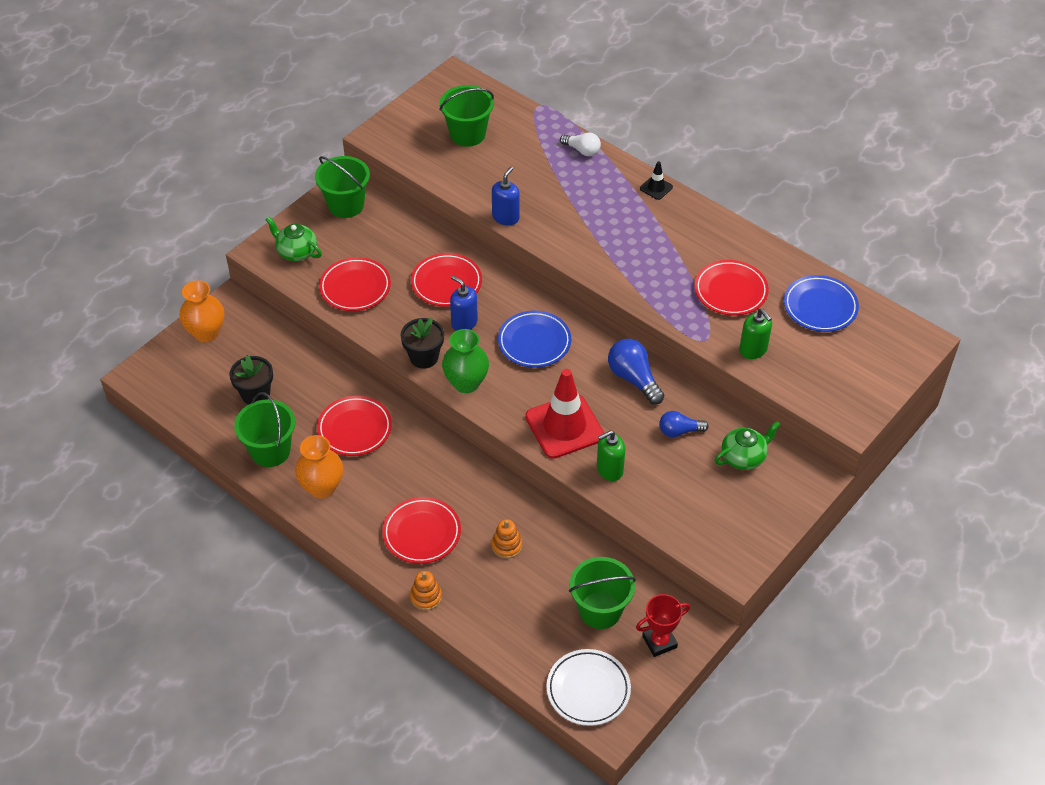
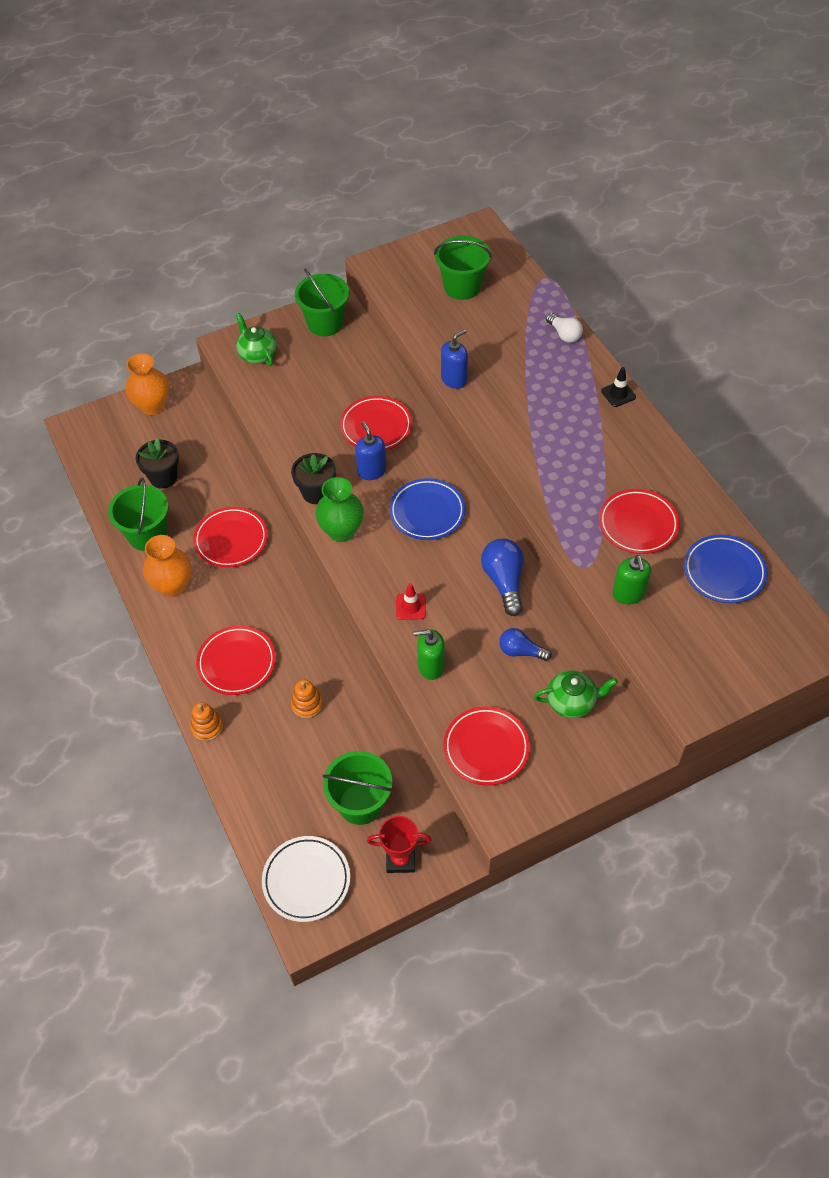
camera: 25 degrees right, 5 degrees up
(355, 287) = (291, 405): red plate -> red plate (486, 748)
(564, 426) = (411, 606): red traffic cone -> red traffic cone, size x0.44

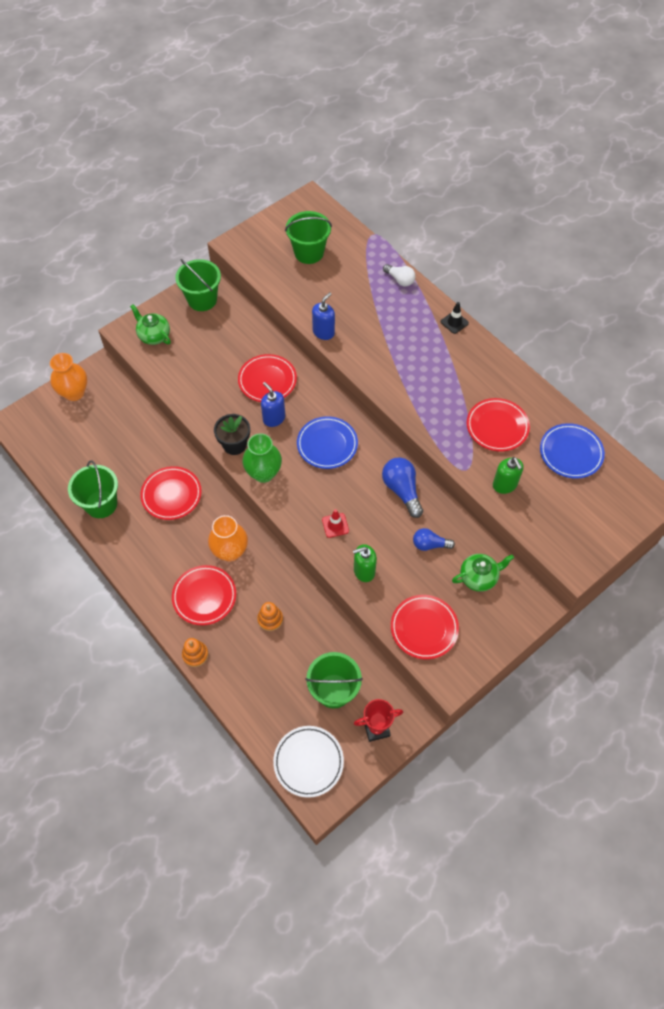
camera: 15 degrees left, 5 degrees up
(163, 477) = (100, 452): black flower pot -> none
(173, 586) = (134, 543): orange vase -> orange vase (230, 551)

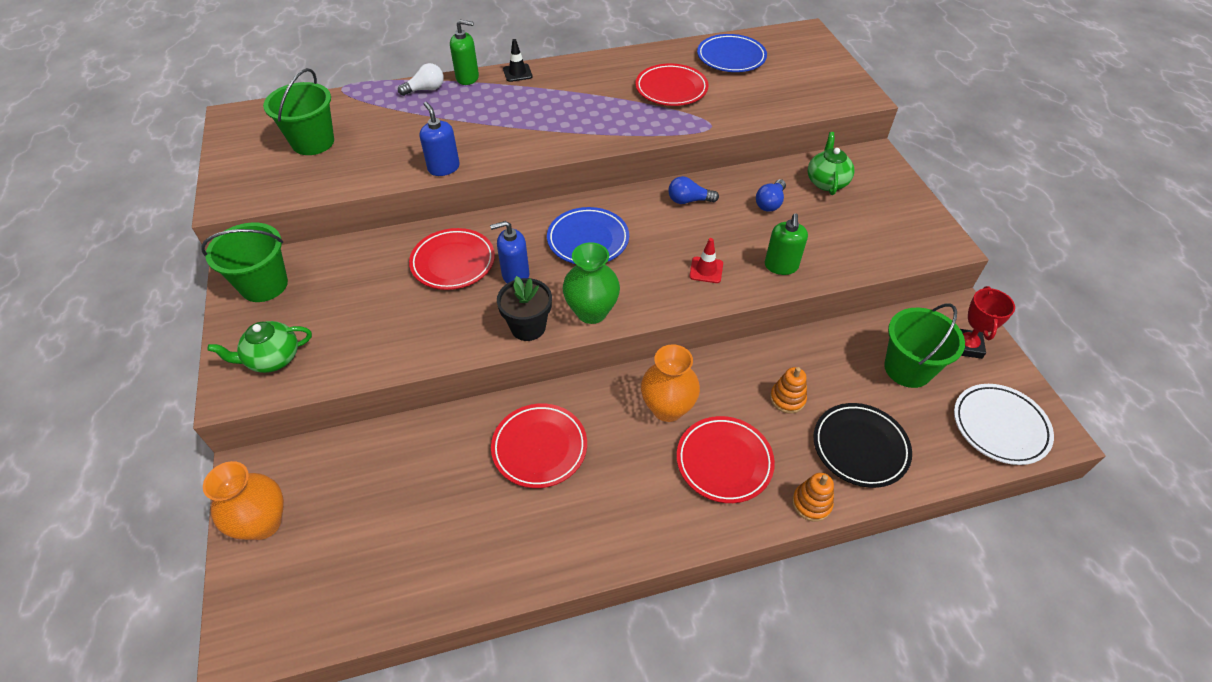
camera: 65 degrees left, 10 degrees down
(101, 504) = (498, 549): green bucket -> none
(250, 673) = (860, 447): none -> black plate
(402, 490) = (689, 200): blue light bulb -> blue light bulb, size x0.65
(424, 628) = (875, 242): red plate -> none
(504, 485) = (745, 107): green soap dispenser -> green soap dispenser (467, 78)

